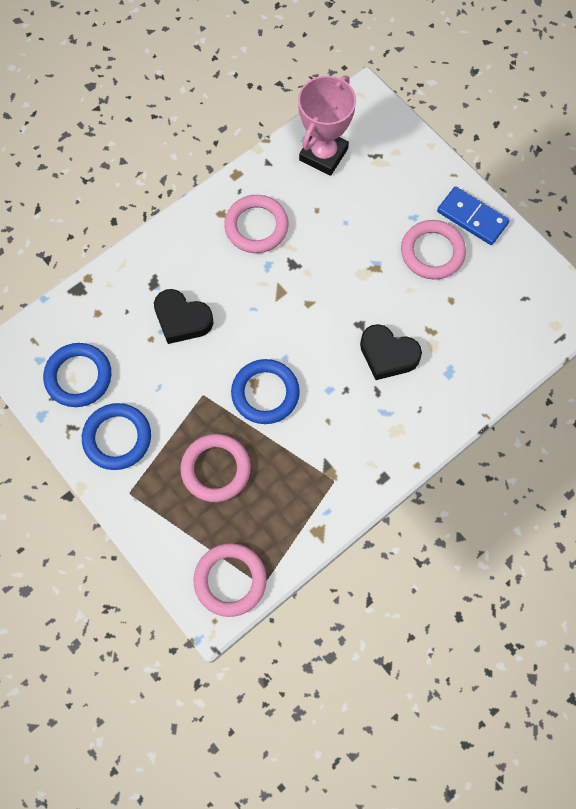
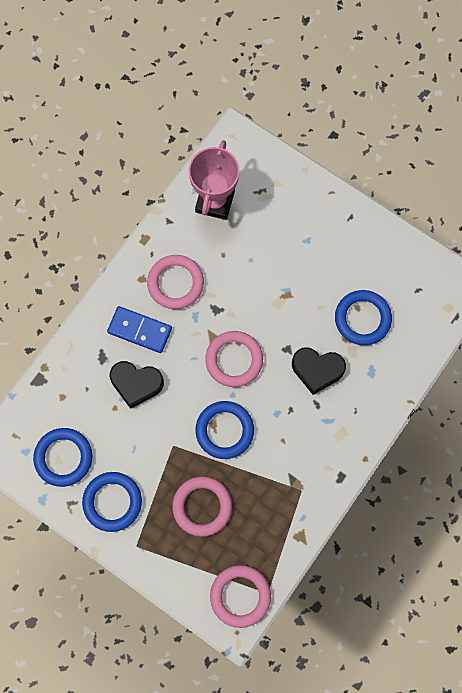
camera: 15 degrees left, 5 degrees up
(432, 252) = (331, 268): pink ring -> pink ring (234, 360)
(454, 313) = (362, 319): none -> blue ring
(472, 217) = (356, 228): blue domino -> blue domino (139, 330)

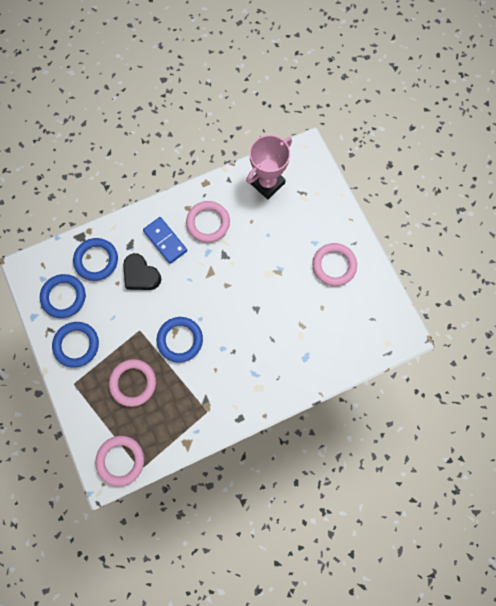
camera: 30 degrees right, 0 degrees up
(234, 360) = (215, 295): pink ring -> pink ring (334, 265)
(317, 370) = (268, 334): black heart -> none
(362, 319) = (321, 317): blue ring -> blue ring (96, 260)

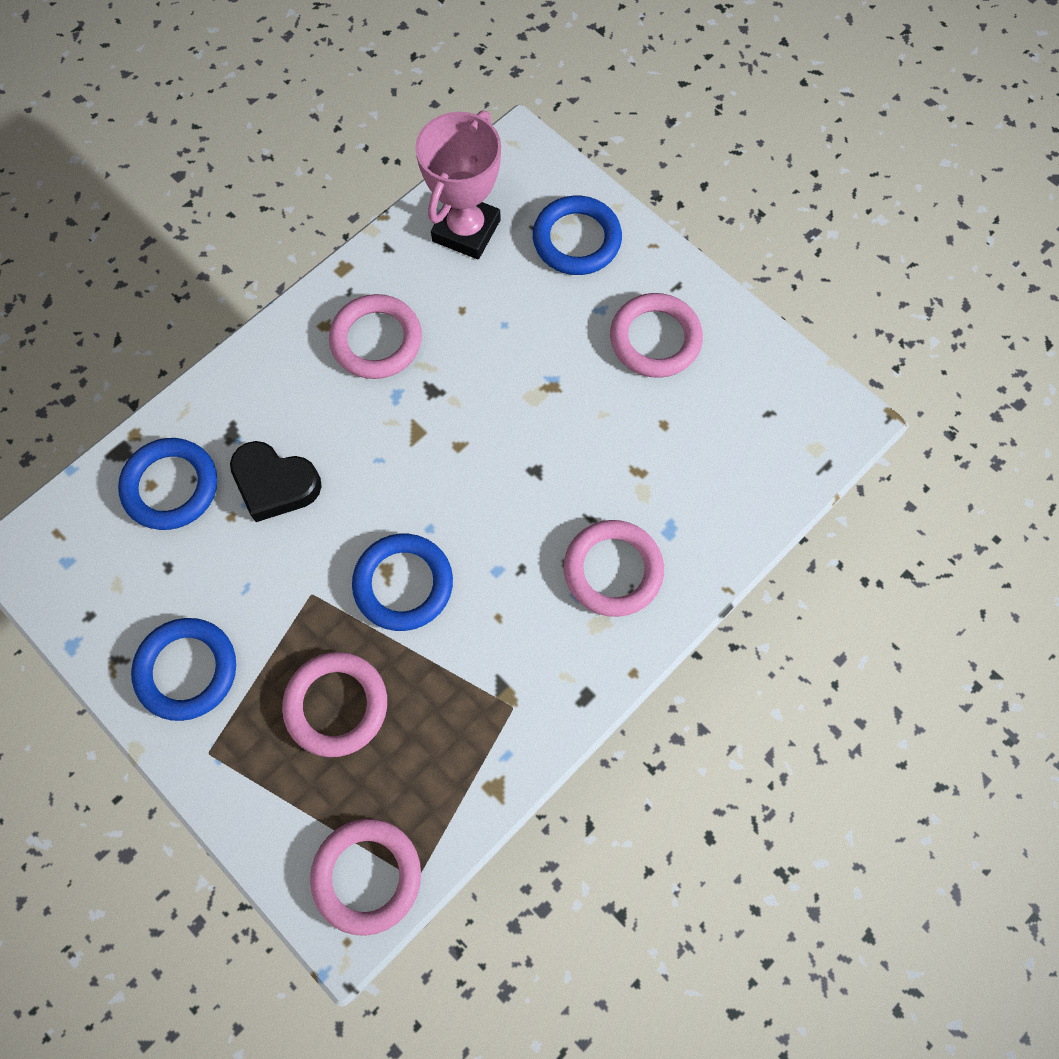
camera: 20 degrees left, 5 degrees down
(64, 297) = (125, 582): blue ring -> blue ring (576, 240)
(165, 241) = (301, 402): blue domino -> none
(273, 366) = (613, 570): none -> pink ring

